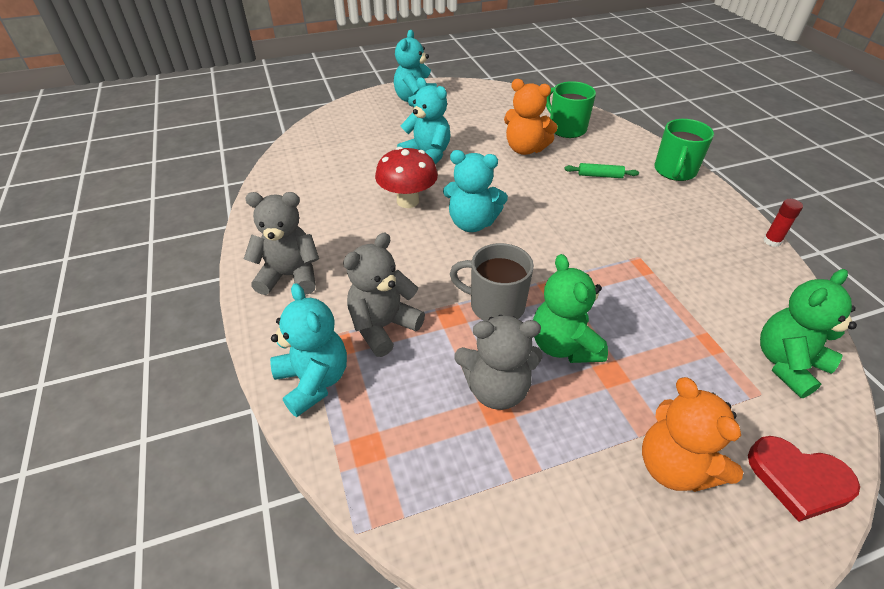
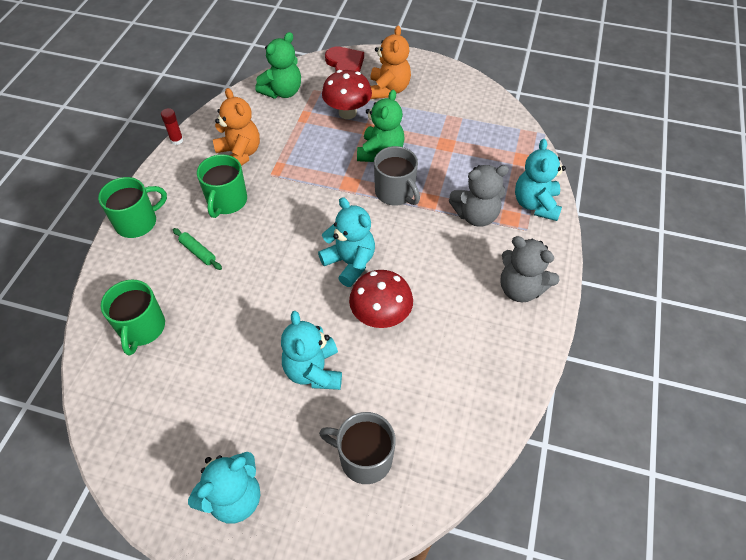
camera: 145 degrees left, 10 degrees up
(353, 137) = (364, 458): none -> grey mug
(496, 389) = (437, 152): grey teddy bear -> none
(525, 149) = (215, 322): orange teddy bear -> orange teddy bear (239, 154)
(637, 216) = (227, 201): none -> green mug
(671, 381) = (347, 113): none -> red mushroom
(787, 364) = (282, 92): green teddy bear -> green teddy bear turned 45 degrees counterclockwise

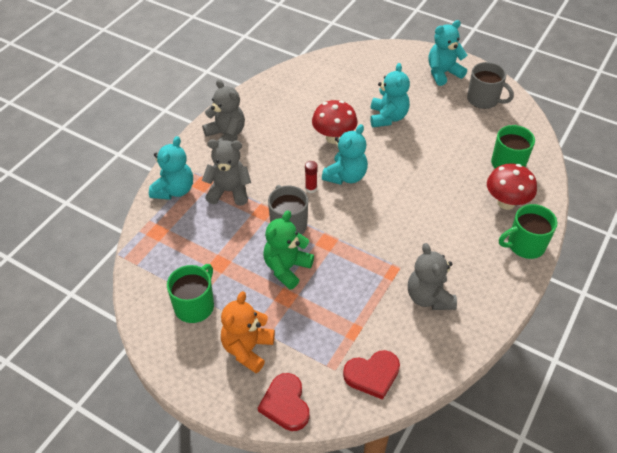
camera: 165 degrees left, 5 degrees down
(177, 140) = (497, 330): red glue stick -> red glue stick (311, 188)
(198, 252) = (468, 208): green rolling pin -> none
(227, 201) = (443, 248): green mug -> green mug (195, 305)
(239, 154) = (429, 297): orange teddy bear -> grey teddy bear
(282, 92) = (372, 375): green teddy bear -> red heart
(347, 113) = (305, 325): red mushroom -> red mushroom (506, 202)
(350, 263) = (345, 176): turquoise teddy bear -> turquoise teddy bear turned 120 degrees counterclockwise
(364, 458) = (366, 75): grey mug -> grey mug (483, 100)

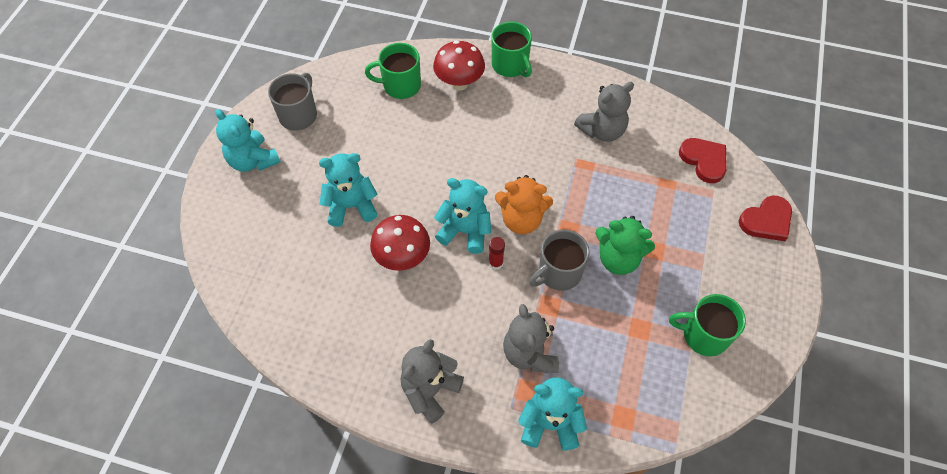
camera: 105 degrees left, 10 degrees up
(247, 349) = (728, 268): orange teddy bear -> orange teddy bear (521, 219)

